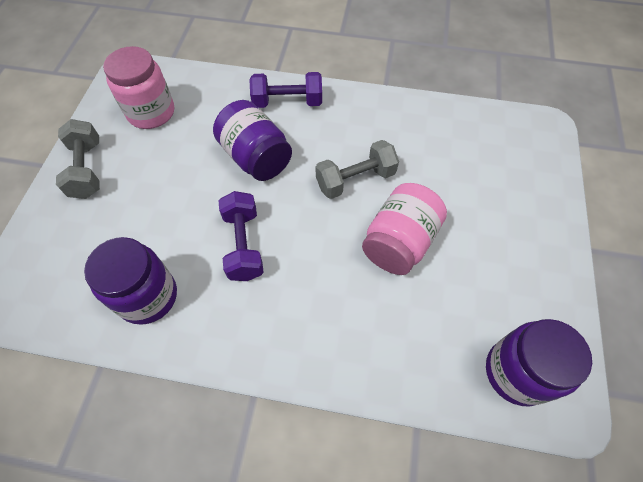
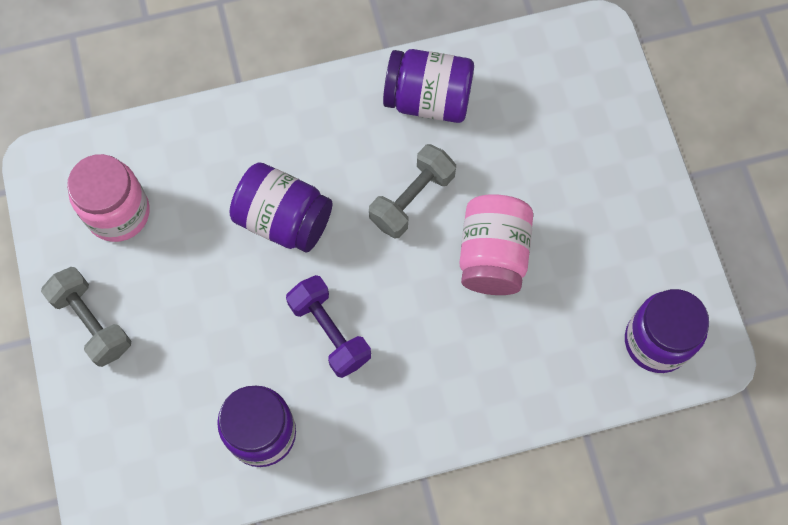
camera: 25 degrees left, 10 degrees up
(287, 102) = (279, 125): purple dumbbell -> none
(399, 123) = (428, 99): none -> purple jar

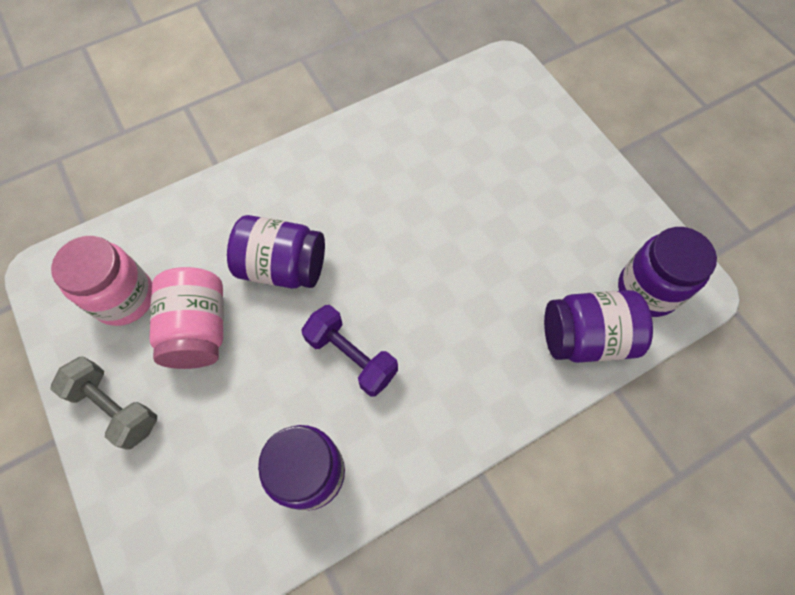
camera: 15 degrees left, 5 degrees down
(412, 199) = (394, 223): grey dumbbell -> none
(428, 99) = (384, 141): purple jar -> purple jar (585, 337)
(492, 255) = (479, 252): pink jar -> pink jar (198, 329)

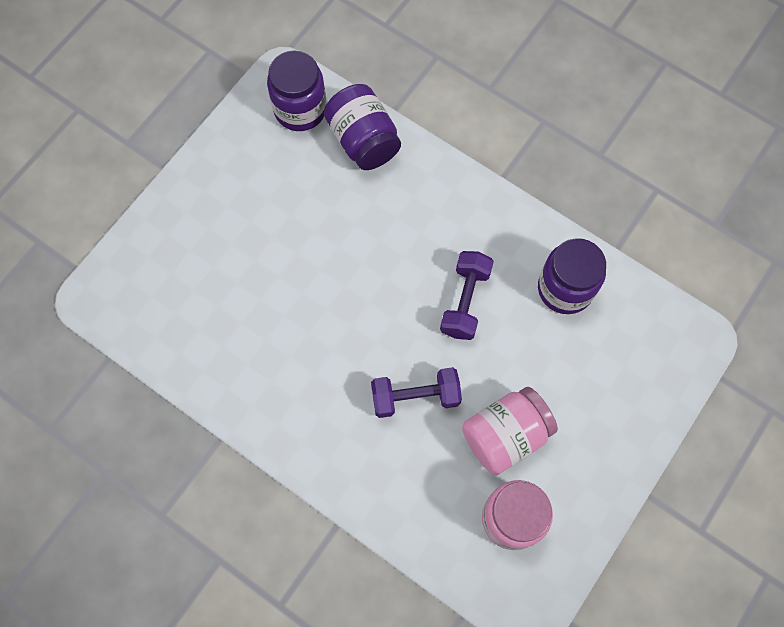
camera: 115 degrees left, 5 degrees up
(115, 407) = (600, 462): grey dumbbell -> none
(283, 267) = (415, 397): purple jar -> purple dumbbell

